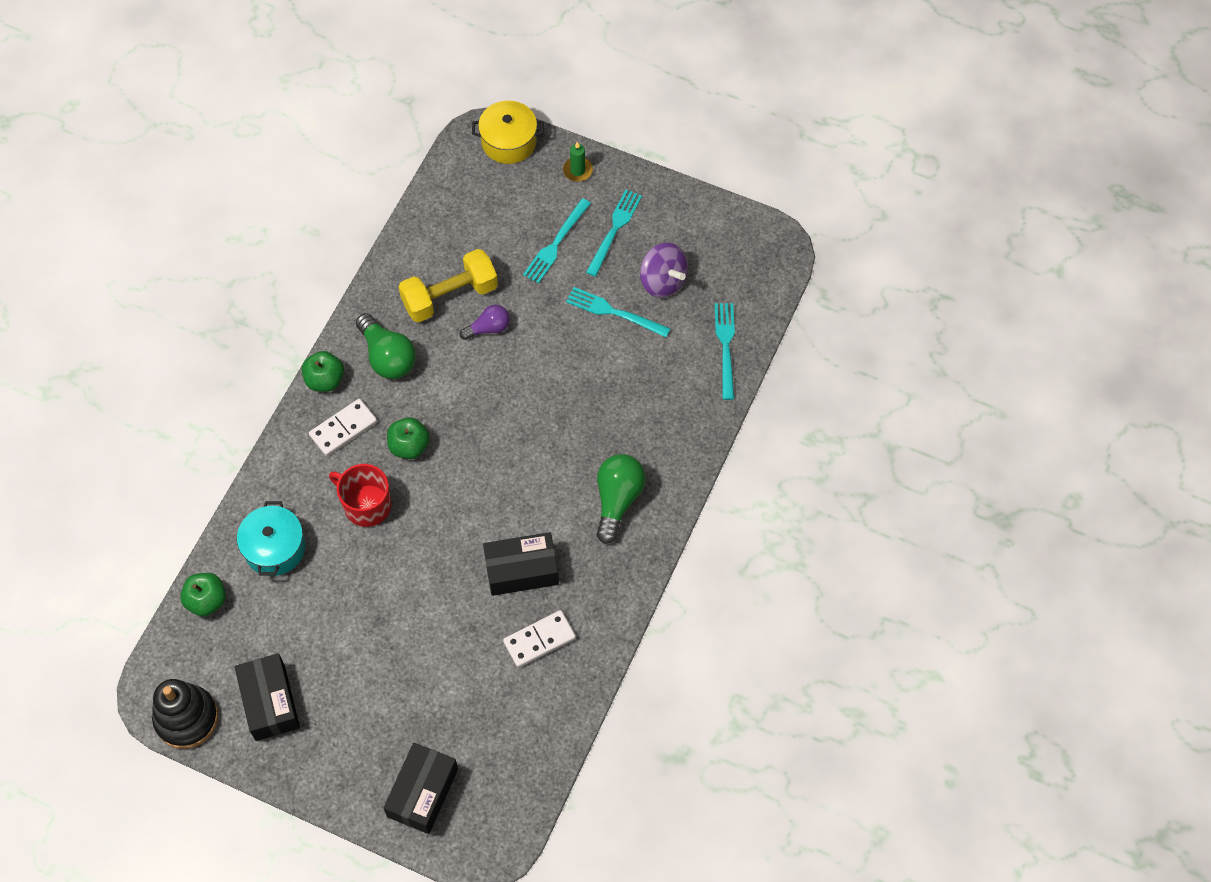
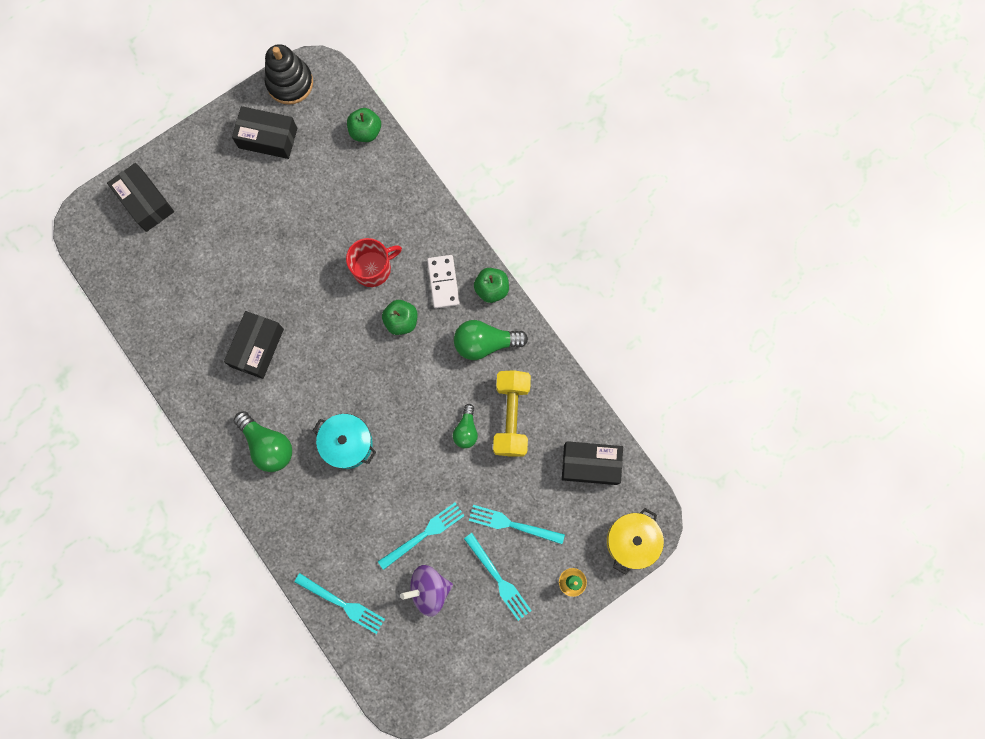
camera: 120 degrees right, 15 degrees up
(275, 548) = (377, 192): turquoise pot -> turquoise pot (347, 443)
(456, 207) = (590, 464): none -> black box
(488, 328) = (466, 430): purple light bulb -> green light bulb
(539, 640) = (199, 331): white domino -> none
(556, 244) = (512, 524): turquoise fork -> turquoise fork turned 45 degrees counterclockwise

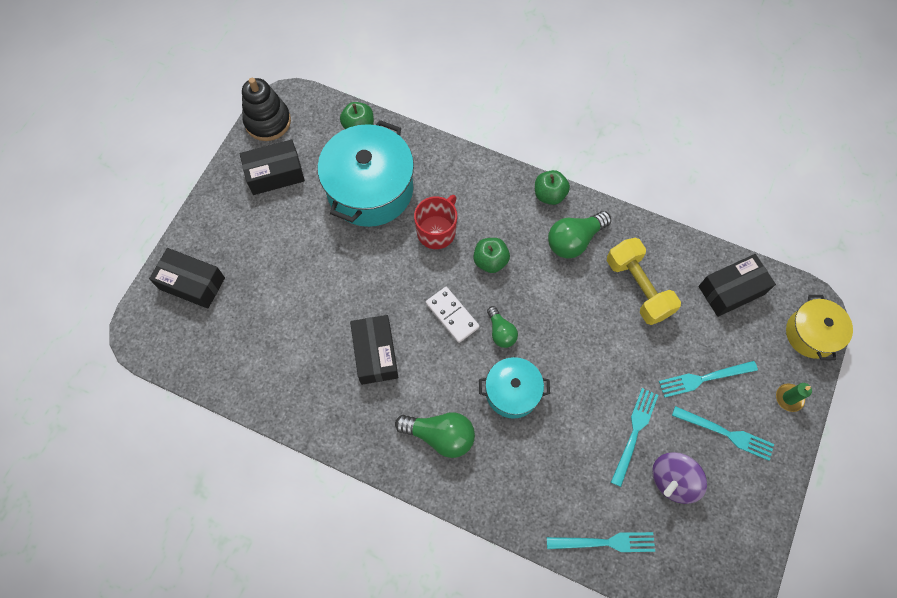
camera: 30 degrees left, 10 degrees down
(340, 197) = (370, 189): none -> turquoise pot
(443, 282) = (505, 211): white domino -> white domino (452, 315)
(466, 430) = (608, 321): green light bulb -> green light bulb (501, 332)

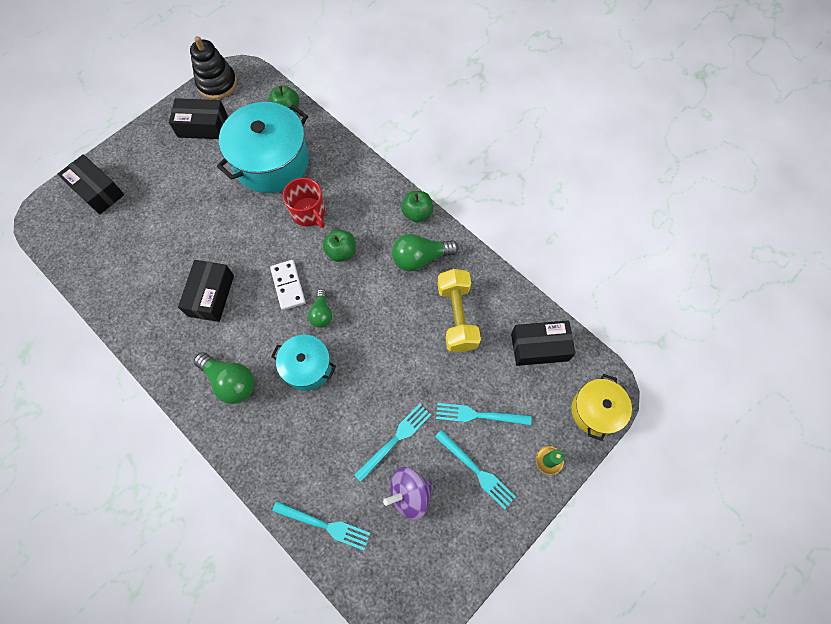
camera: 20 degrees right, 0 degrees up
(437, 231) = (309, 213): red mug -> red mug turned 90 degrees clockwise

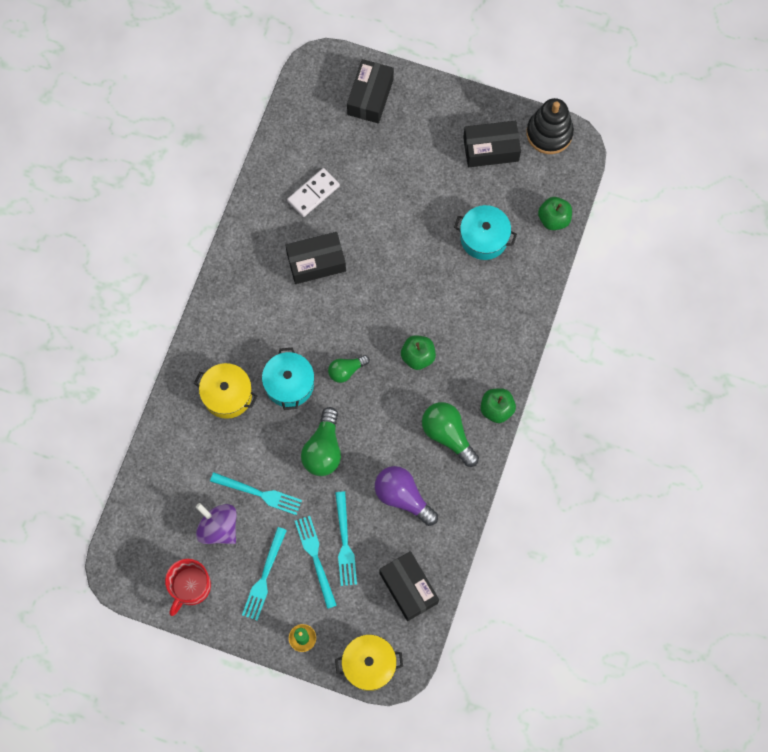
camera: 65 degrees right, 5 degrees up
(203, 126) = (491, 149): black box -> black box turned 75 degrees counterclockwise
(230, 381) = (245, 325): green light bulb -> green light bulb (323, 449)
(271, 162) = (484, 238): turquoise pot -> turquoise pot, size x0.56
(286, 428) = (227, 395): none -> yellow pot
(288, 286) = (359, 325): white domino -> white domino (313, 193)
(309, 213) = (444, 304): red mug -> red mug (190, 587)
(325, 525) = (162, 469): turquoise fork -> turquoise fork (344, 542)
(457, 316) = (403, 497): yellow dumbbell -> purple light bulb

